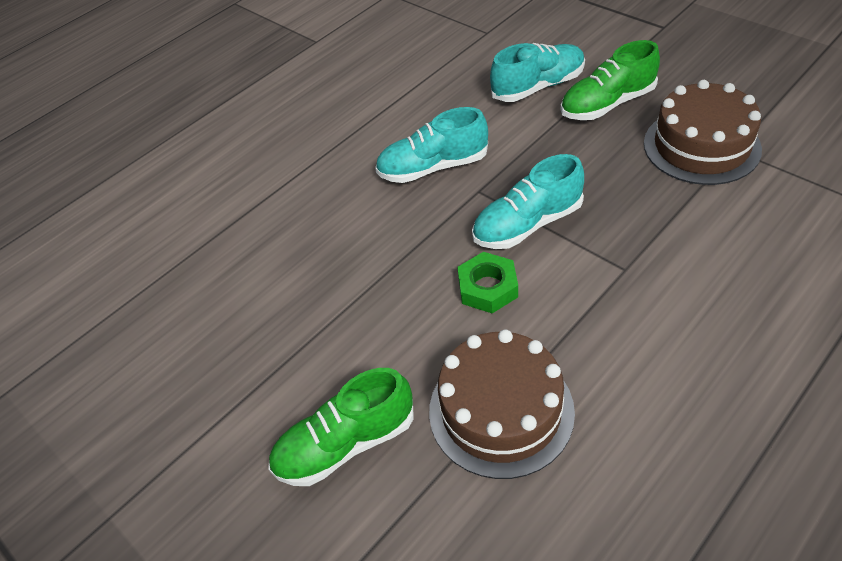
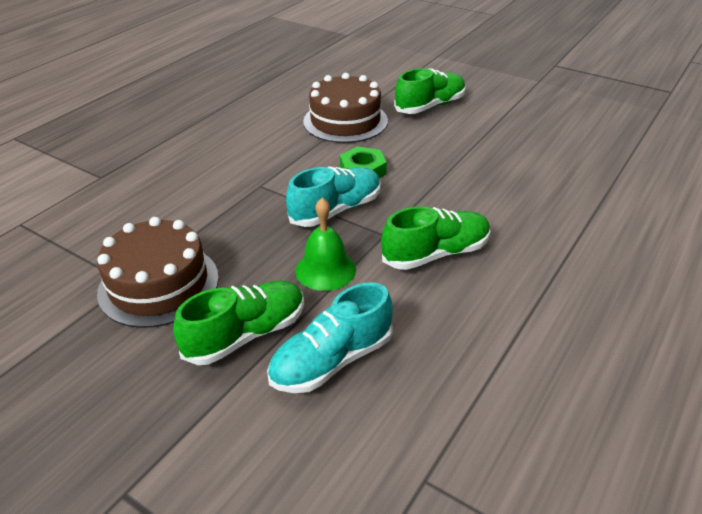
camera: 165 degrees right, 10 degrees down
(433, 167) = (436, 254): turquoise shoe -> green shoe
(541, 155) = (325, 269): none -> green bell

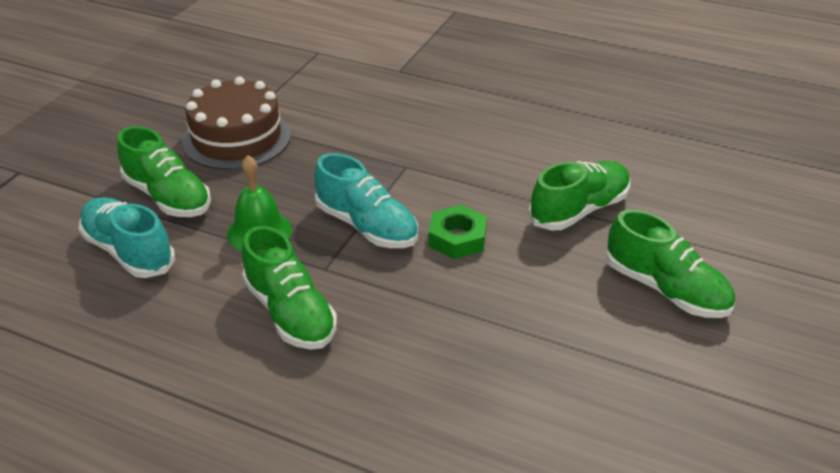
camera: 80 degrees right, 0 degrees up
(345, 121) = (579, 210): brown cake -> green shoe

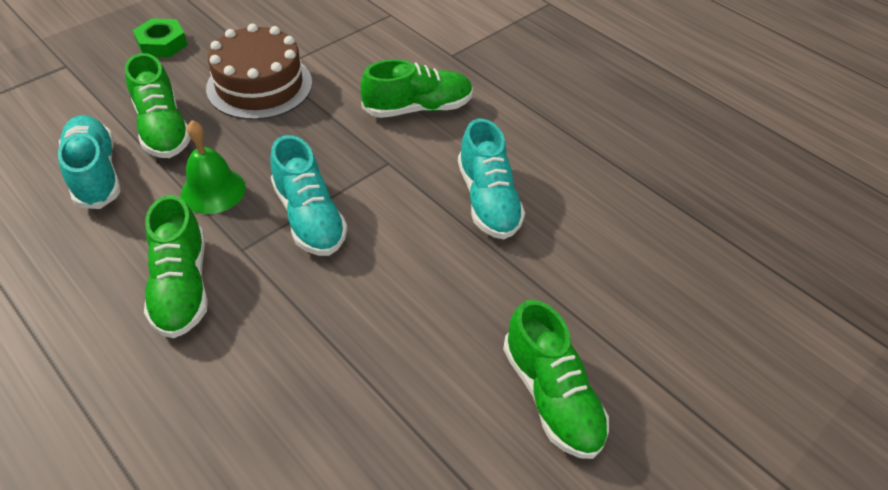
camera: 20 degrees right, 10 degrees up
(457, 238) = (383, 259): green nut -> green nut (162, 44)
(513, 170) = (488, 200): none -> turquoise shoe
(579, 210) = (523, 269): green shoe -> green shoe (418, 108)

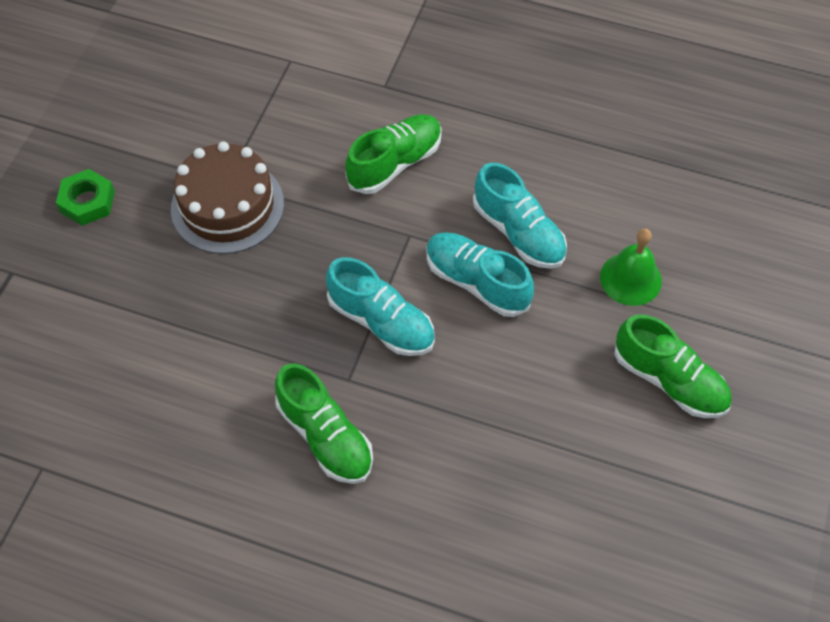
camera: 25 degrees left, 10 degrees up
(95, 174) = (155, 373): turquoise shoe -> turquoise shoe (477, 282)
(163, 128) = (175, 297): green shoe -> none
(213, 190) = (277, 337): green bell -> green bell (630, 279)

